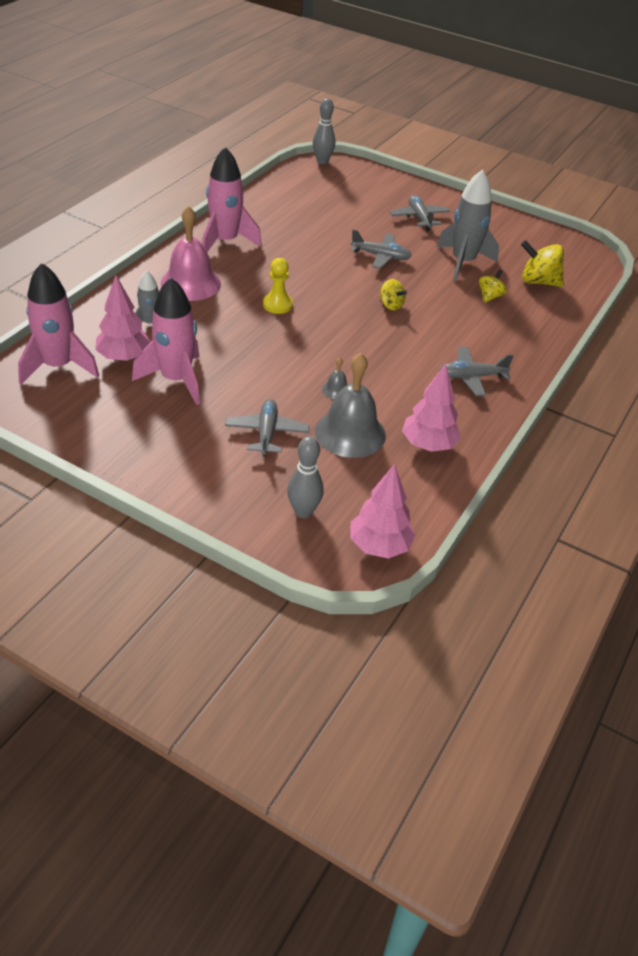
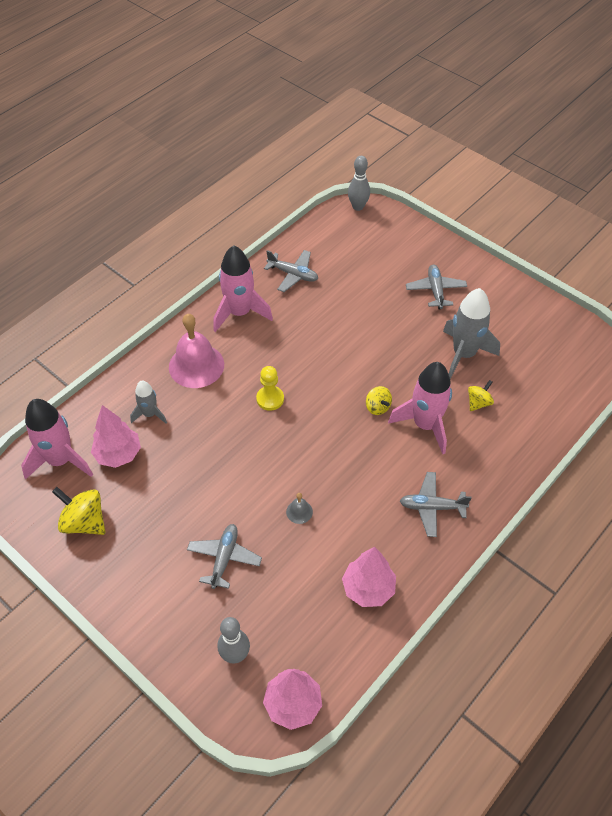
camera: 15 degrees right, 10 degrees up
(176, 380) = (158, 485): pink rocket -> pink rocket (425, 425)
(350, 433) = (299, 566): grey bell -> none
(381, 256) = (384, 341): grey plane -> grey plane (293, 274)
(538, 281) = (534, 385): yellow spinning top -> yellow spinning top (84, 522)

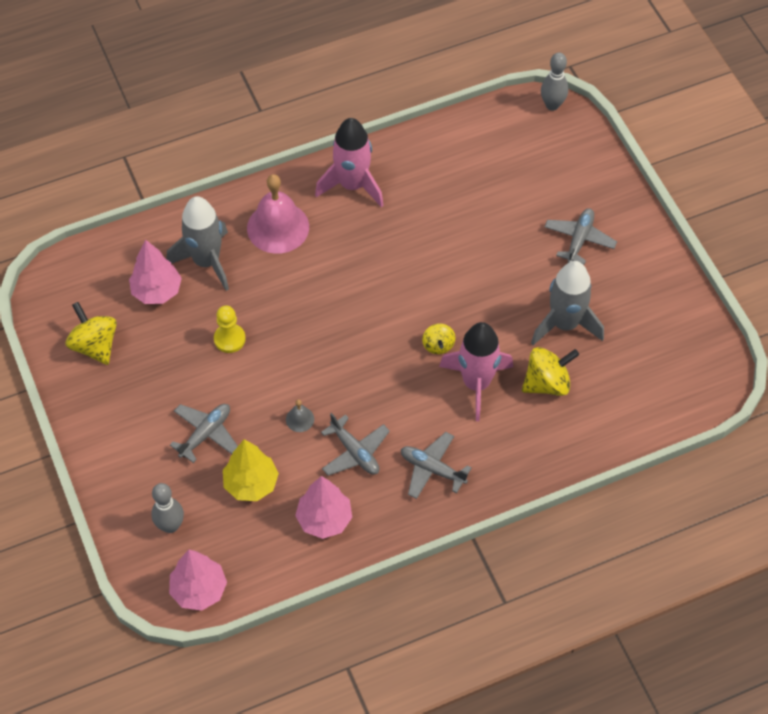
camera: 25 degrees right, 5 degrees up
(60, 460) = (100, 275): pink rocket -> none
(150, 414) = (206, 261): grey rocket -> grey rocket, size x1.80
(270, 399) = (333, 293): yellow pawn -> yellow pawn (229, 339)
(288, 585) = (251, 484): none -> yellow tree
(293, 274) = (433, 162): grey plane -> grey plane (355, 452)
(478, 403) = (547, 383): yellow spinning top -> yellow spinning top, size x1.67

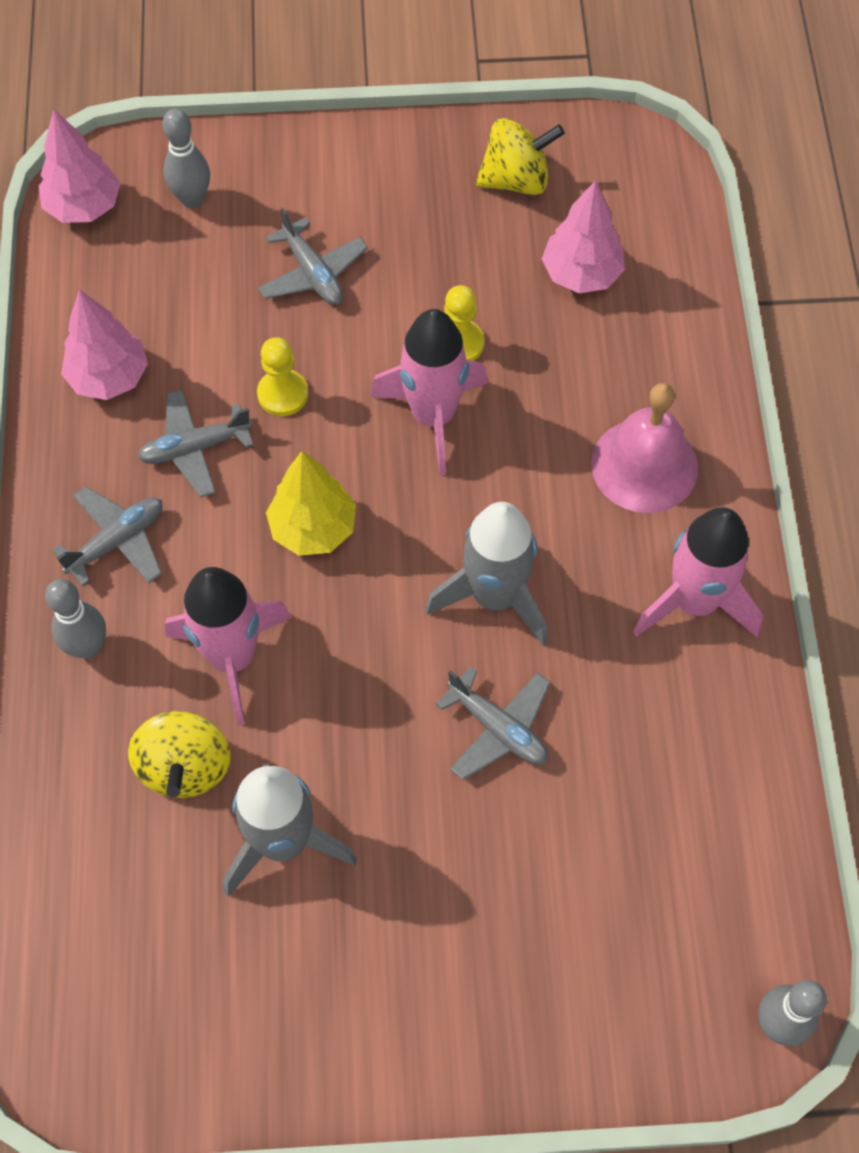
camera: 110 degrees right, 5 degrees up
(206, 261) = (612, 350): grey rocket -> grey rocket (495, 596)
(251, 484) = (208, 306): yellow tree -> yellow tree (313, 528)
(285, 337) = (433, 416): none -> pink rocket
(300, 419) = (283, 394): grey bell -> yellow pawn
(438, 345) = (327, 625): yellow spinning top -> none
(502, 457) = (88, 647): none -> grey bowling pin
(579, 239) = (447, 941): grey plane -> grey plane (498, 728)

